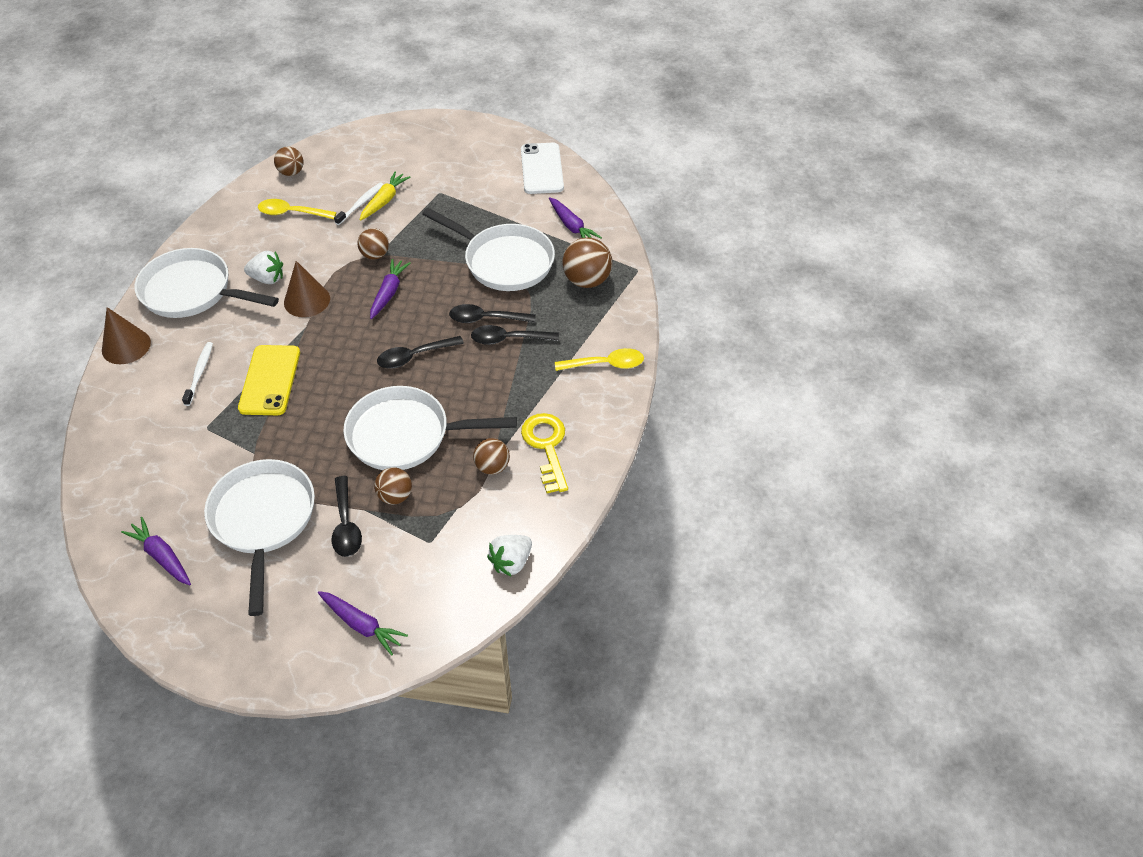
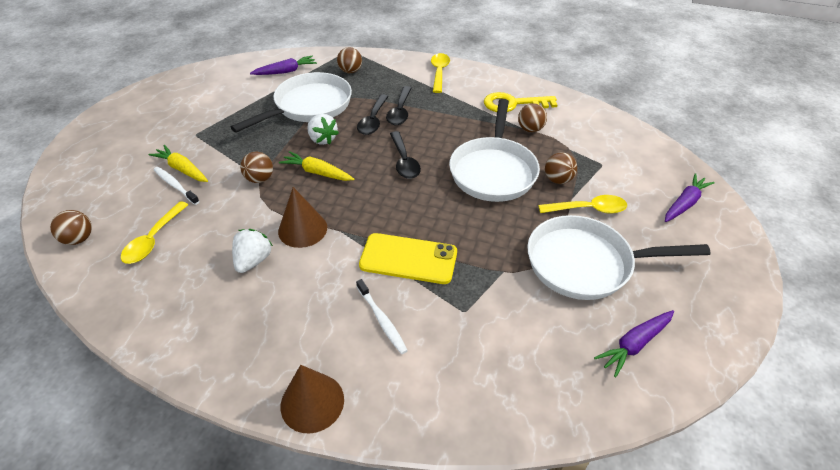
camera: 80 degrees left, 5 degrees down
(192, 291) = (241, 332): white pan -> none
(199, 373) = (382, 320): white toothbrush -> white toothbrush turned 135 degrees counterclockwise
(346, 524) = (588, 209): black spoon -> yellow spoon
(388, 293) = (317, 172): purple carrot -> yellow carrot
(511, 562) = (616, 128): white strawberry -> white strawberry (322, 139)
(542, 169) = (204, 78): white phone -> none
(587, 280) = (350, 71): brown ball -> brown ball, size x0.63

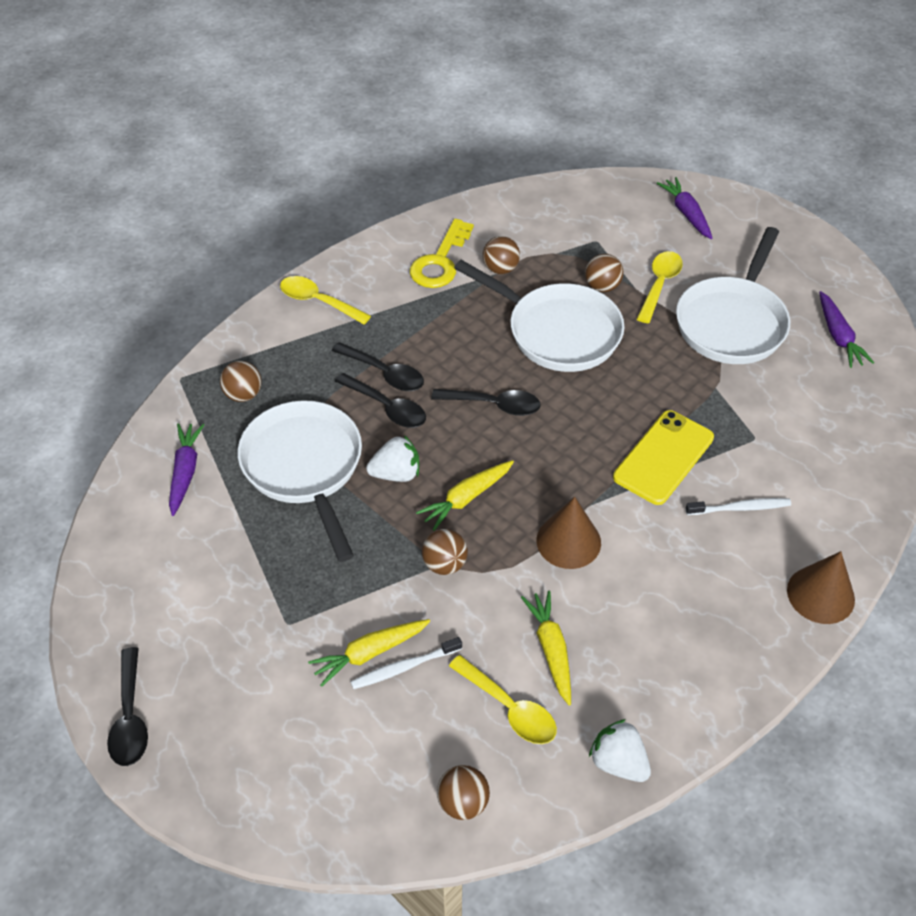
camera: 65 degrees left, 5 degrees up
(123, 105) = (130, 717): none -> black spoon
(205, 246) = (551, 650): none -> yellow carrot
(253, 260) = (600, 603): white strawberry -> white strawberry (618, 762)

